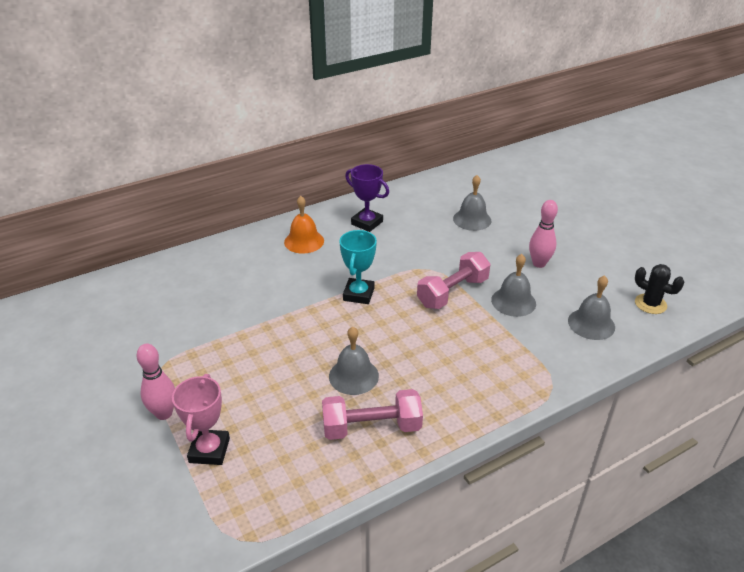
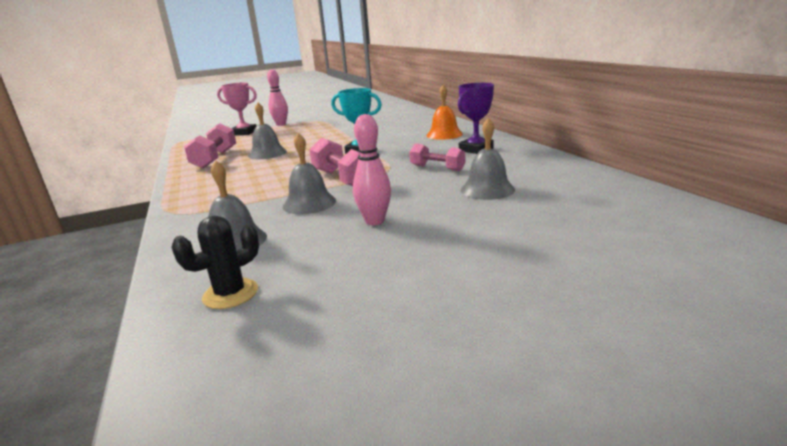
camera: 100 degrees right, 15 degrees down
(422, 242) = (437, 168): none -> pink dumbbell

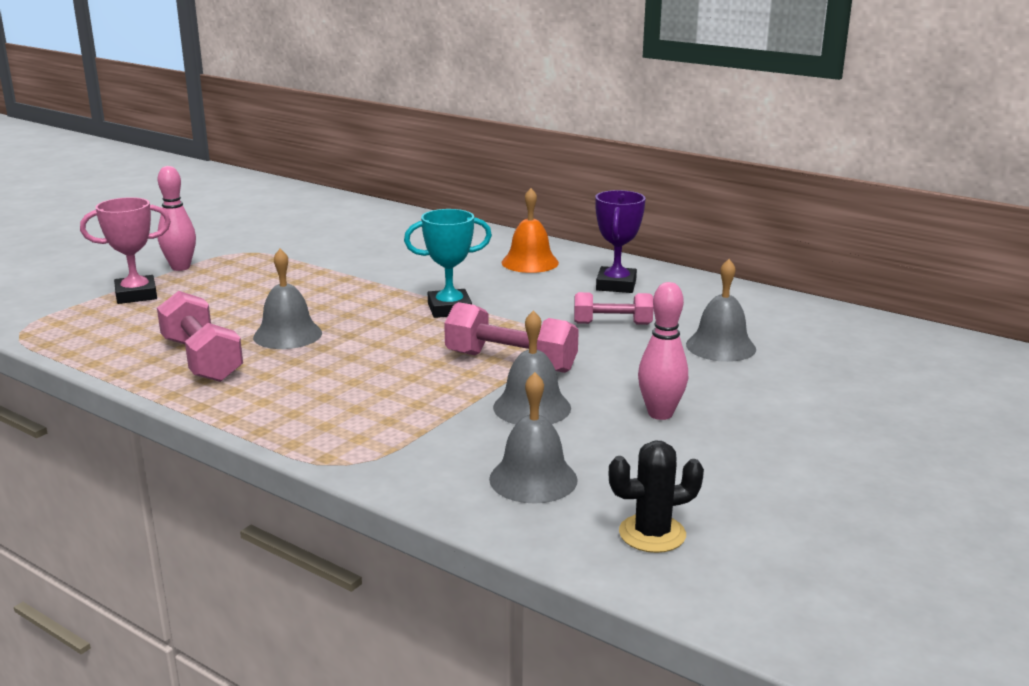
camera: 35 degrees left, 0 degrees up
(230, 294) = (652, 534): black cactus -> black cactus turned 60 degrees clockwise

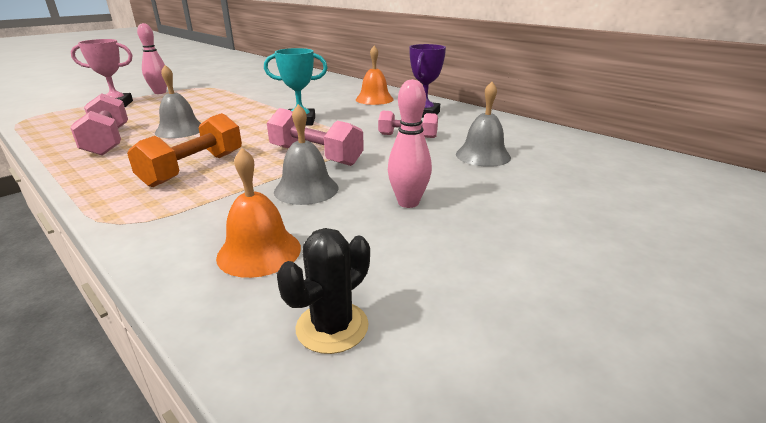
camera: 10 degrees right, 5 degrees up
(367, 391) = (194, 169): none -> orange dumbbell
(533, 479) = (259, 252): grey bell -> orange bell
(652, 534) = (332, 327): black cactus -> black cactus turned 45 degrees counterclockwise

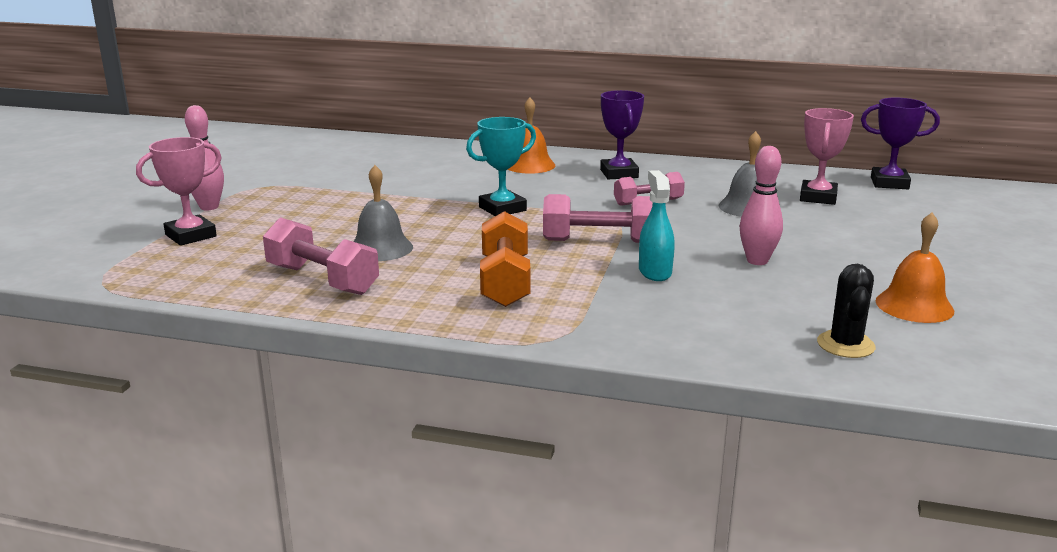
camera: 30 degrees left, 5 degrees down
(259, 252) = (715, 323): orange bell -> orange bell (914, 306)
(306, 189) = (655, 272): grey bell -> turquoise spray bottle
(564, 160) = (818, 197): none -> pink trophy
(663, 162) = (889, 183): none -> purple trophy

